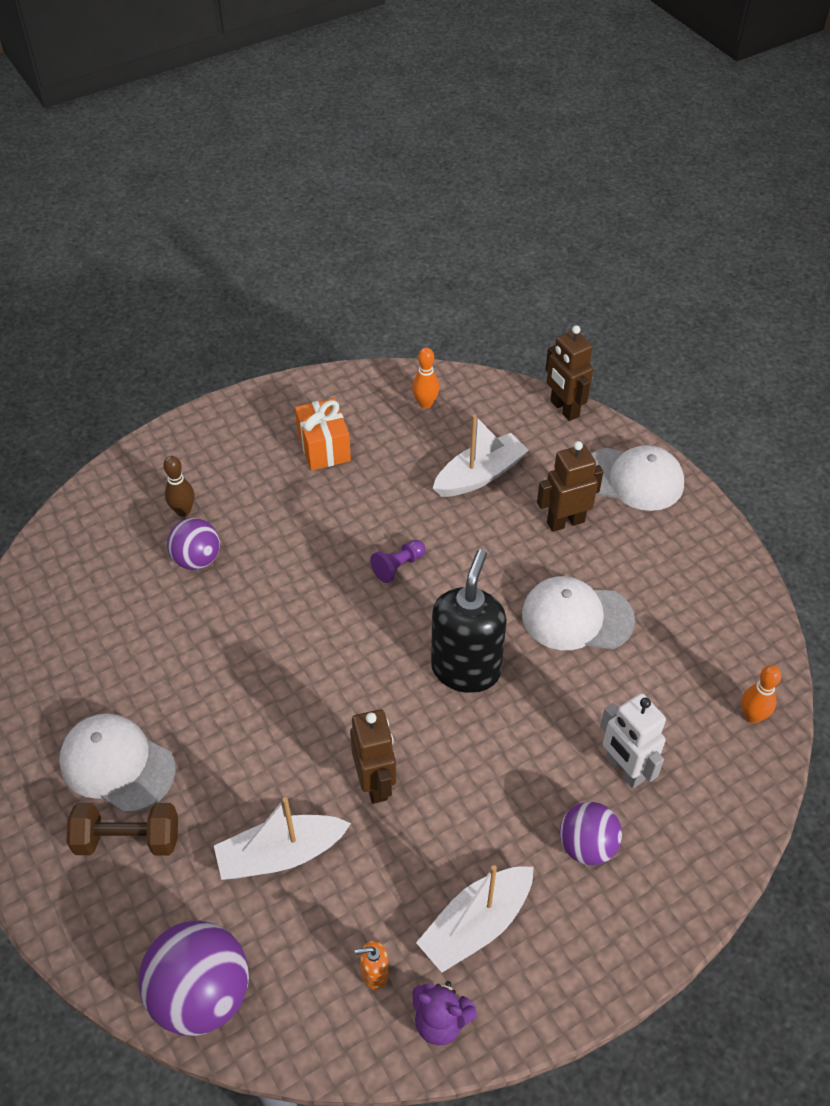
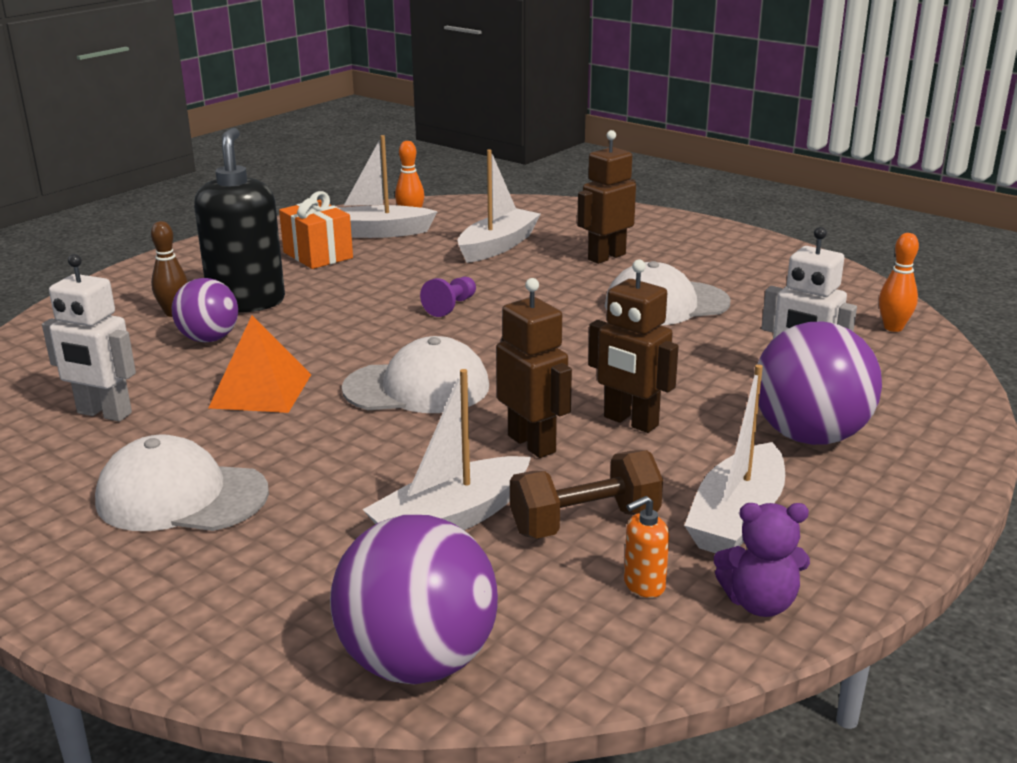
camera: 20 degrees left, 25 degrees down
(95, 642) = (104, 413): none -> white robot
(128, 839) = (229, 552): brown dumbbell -> brown dumbbell (585, 522)
(211, 647) = (261, 391): none -> orange pyramid
(386, 421) = (375, 233): none -> white boat
(466, 669) = (576, 353): black soap dispenser -> black soap dispenser (247, 302)
(564, 409) = (552, 203): brown robot -> brown robot (630, 422)
(587, 845) = (809, 436): purple ball -> purple ball, size x1.60
(633, 479) = (651, 227): white cap -> white cap (417, 388)

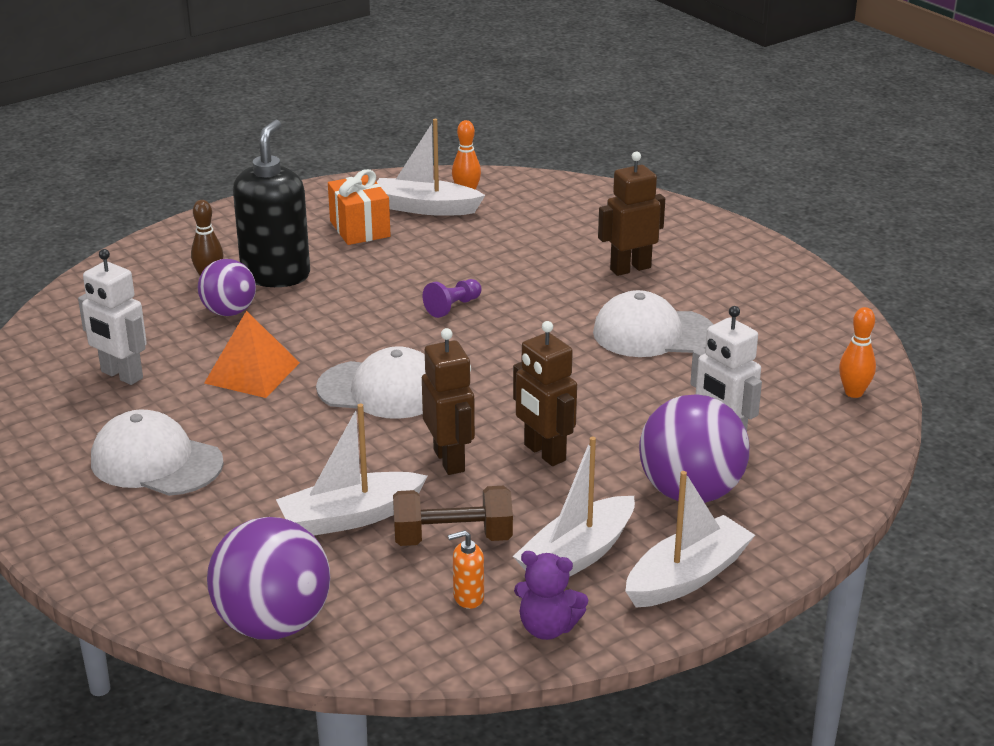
camera: 15 degrees right, 5 degrees up
(498, 246) = (533, 240): white boat -> white boat (687, 577)

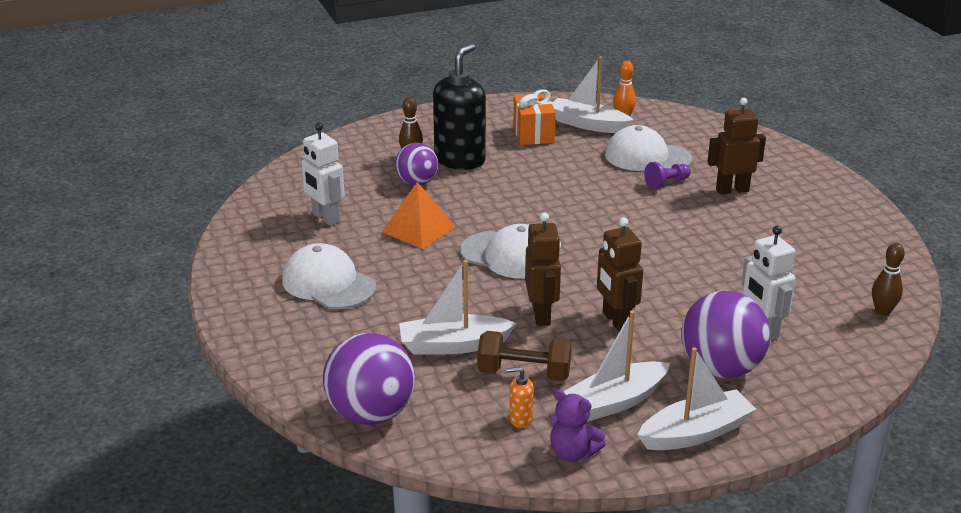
camera: 15 degrees right, 0 degrees up
(453, 307) = (583, 201): purple pawn -> purple pawn (666, 183)
(653, 333) = (733, 242): white cap -> white cap (647, 157)
(853, 393) = (882, 311): orange bowling pin -> brown bowling pin

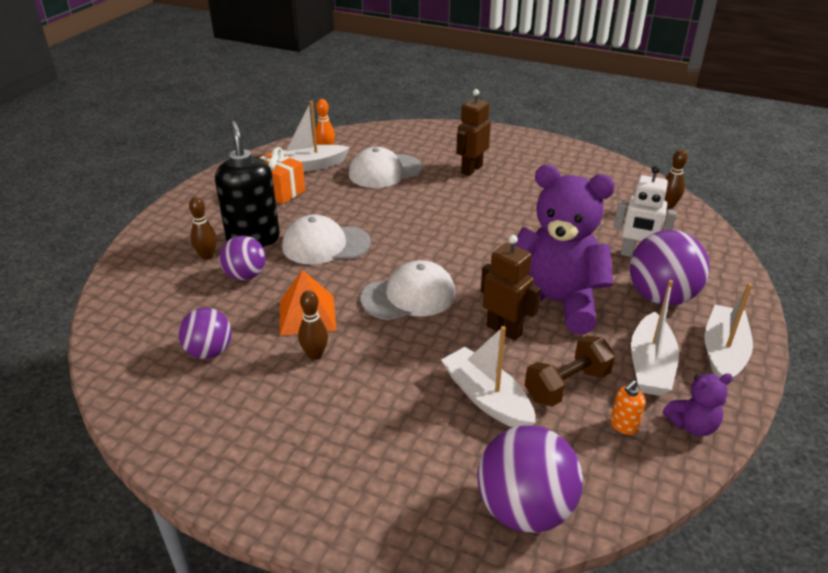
camera: 45 degrees left, 5 degrees up
(325, 218) = (209, 352): white robot -> purple ball
(328, 283) = (304, 412): white cap -> white cap (325, 245)
(385, 255) = (315, 355): none -> brown bowling pin
(453, 345) = (486, 398): white boat -> white boat turned 105 degrees clockwise
(615, 320) = (554, 303): brown robot -> purple teddy bear
(666, 183) = (426, 184): purple pawn -> none

